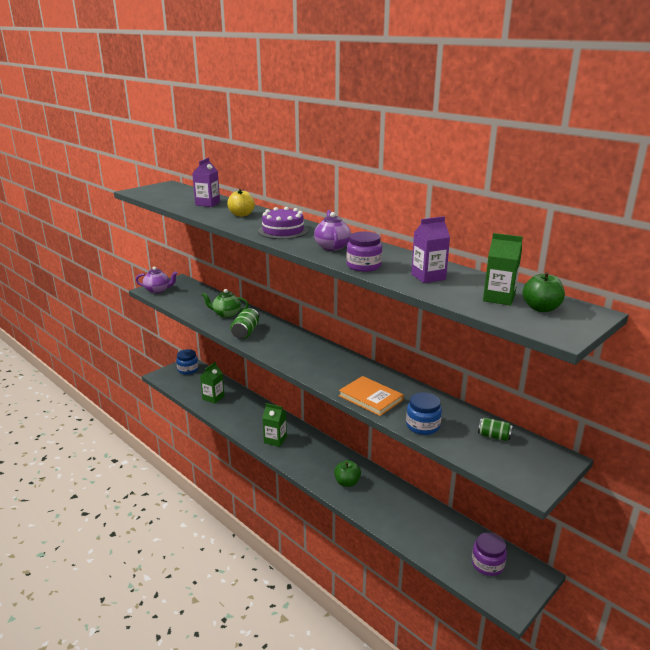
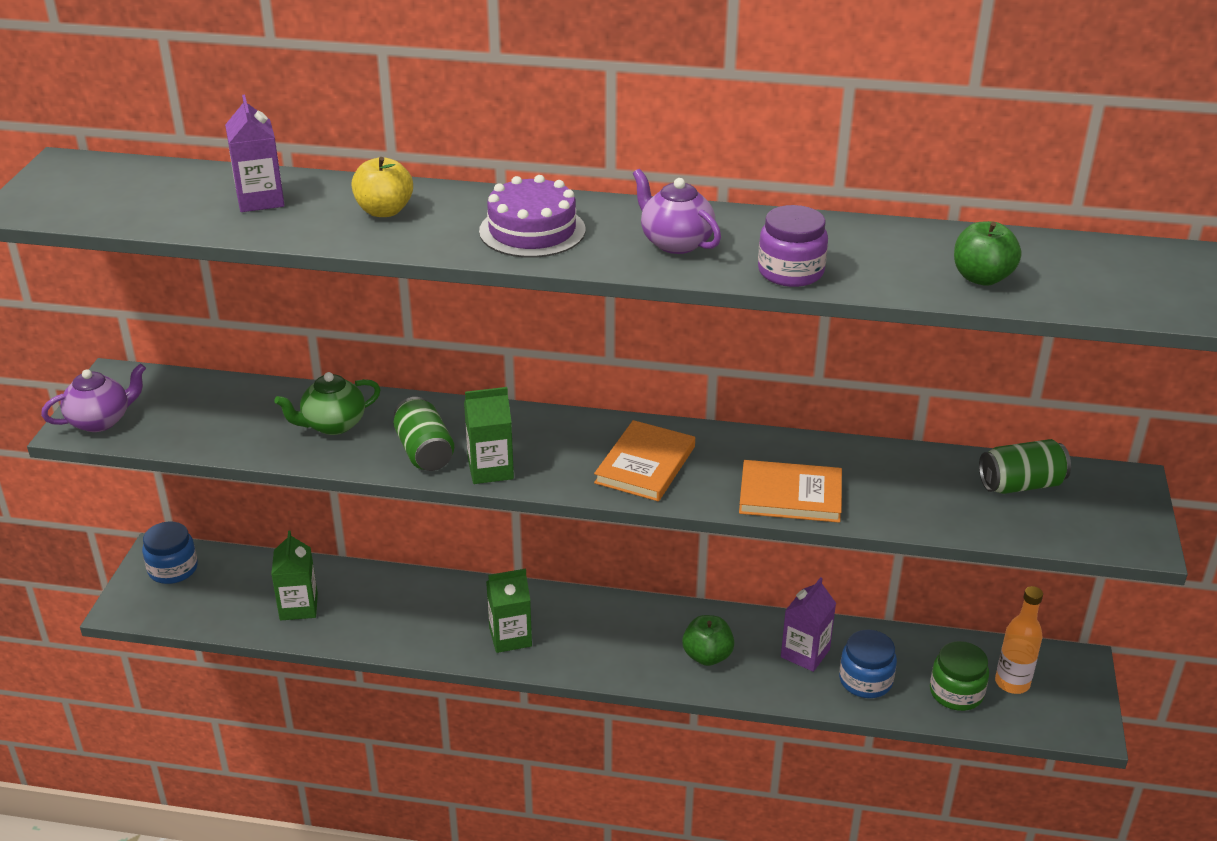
camera: 35 degrees left, 10 degrees up
(323, 365) = (645, 465): none -> orange book
(423, 426) = (915, 511): blue jar -> blue jar (865, 680)
(428, 277) = (913, 262): purple carton -> purple carton (805, 653)
(452, 553) = (956, 692): none -> green jar
(487, 564) = (1012, 683): purple jar -> orange bottle
(494, 436) = (1020, 485): green can -> green can, size x1.52
(499, 298) = (1057, 271): green carton -> green carton (490, 469)
(541, 308) = (1128, 272): green apple -> green apple (981, 278)

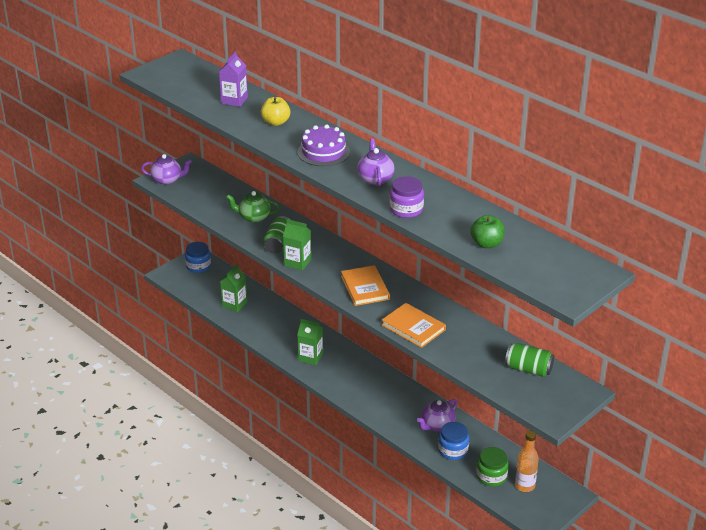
camera: 35 degrees right, 0 degrees up
(645, 465) = (365, 288): orange book -> orange book turned 75 degrees counterclockwise
(707, 656) = (390, 405): green apple -> none
(805, 653) = (437, 425): purple carton -> purple teapot

